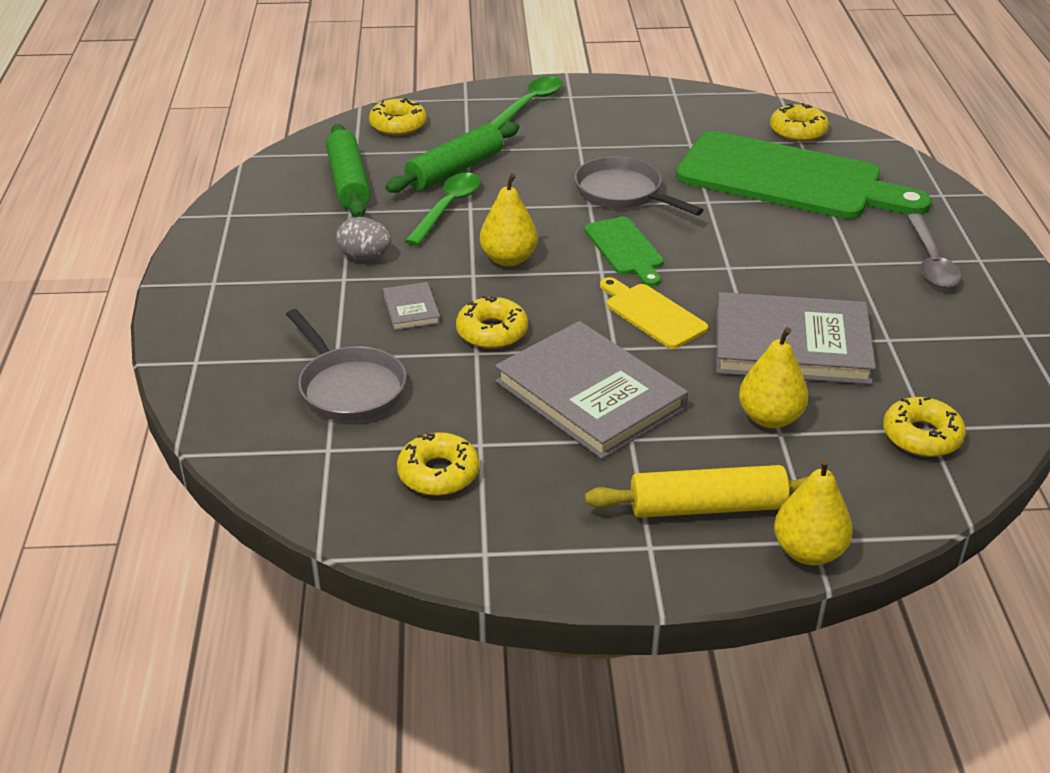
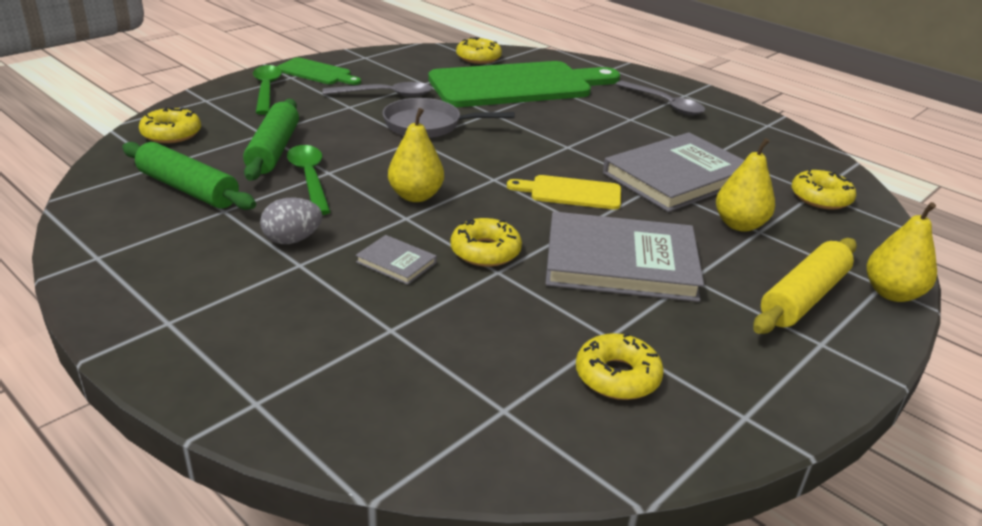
camera: 45 degrees left, 5 degrees down
(349, 388) = (441, 348): grey pan -> none
(625, 249) = (487, 159): green cutting board -> green cutting board (316, 73)
(631, 145) = (385, 95): none -> grey spoon

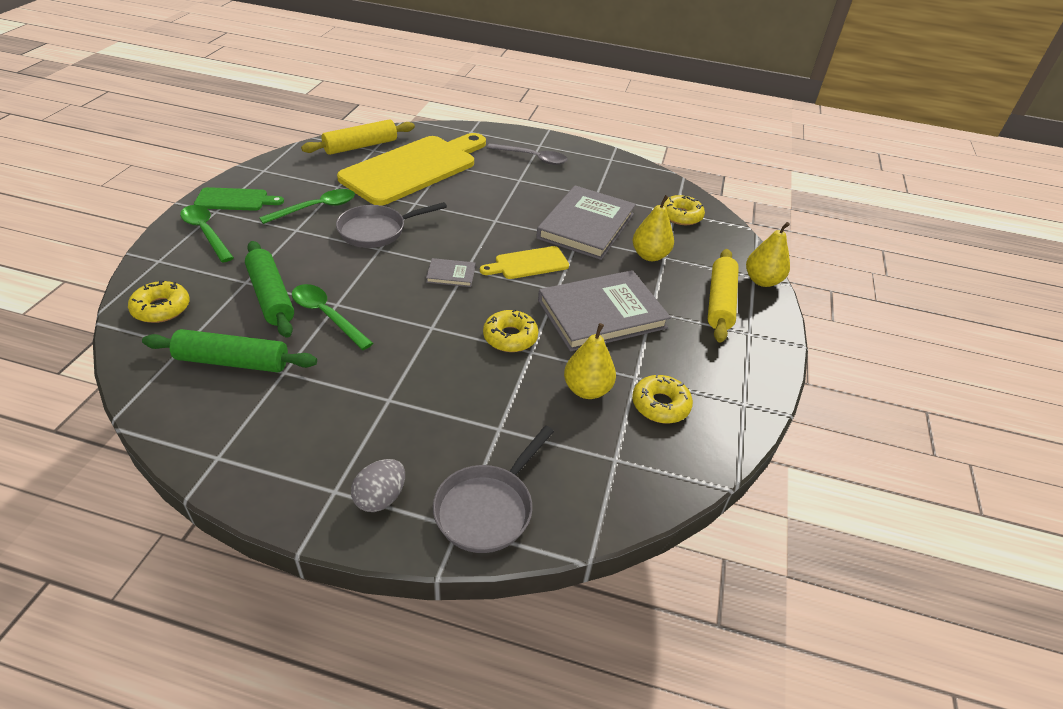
camera: 30 degrees left, 10 degrees up
(292, 240) = (364, 379): grey egg -> grey egg (380, 498)
(304, 399) = (487, 508): none -> grey pan
(385, 95) = (316, 208): grey spoon -> green spoon
(396, 262) = (457, 370): grey book -> grey book (451, 274)
(416, 196) = (423, 304): yellow pear -> yellow pear (587, 390)
(478, 58) = (361, 146): yellow donut -> yellow rolling pin
(517, 85) = (414, 168): green cutting board -> yellow cutting board

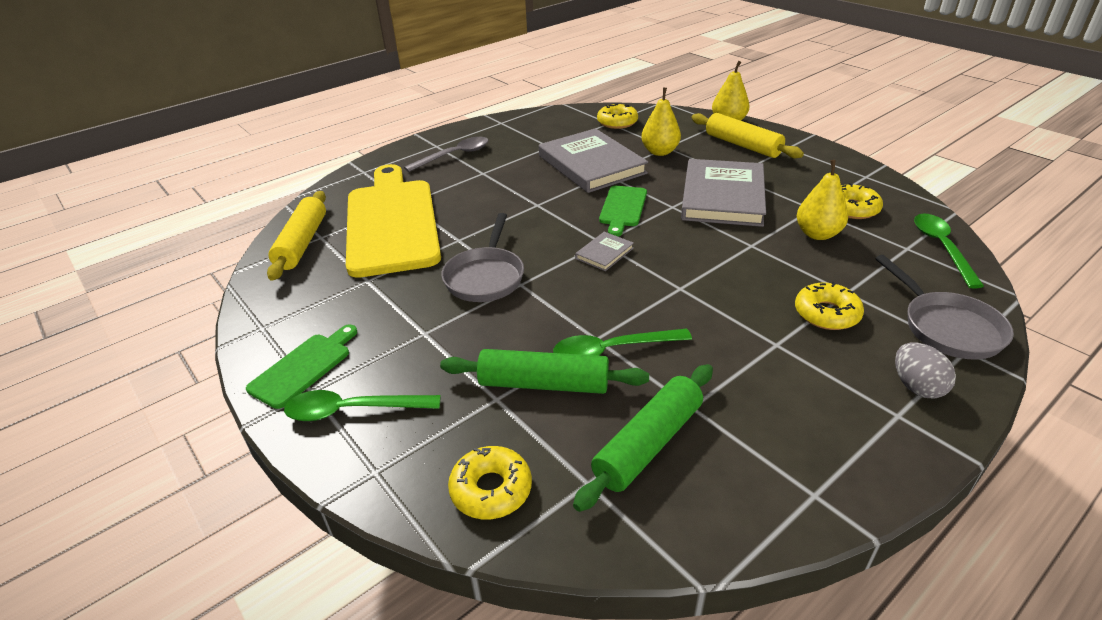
camera: 50 degrees left, 5 degrees down
(316, 208) = (396, 307): green spoon -> green spoon (941, 248)
(510, 337) = (724, 249): yellow donut -> yellow donut (826, 314)
(528, 264) = (622, 208): yellow cutting board -> green cutting board

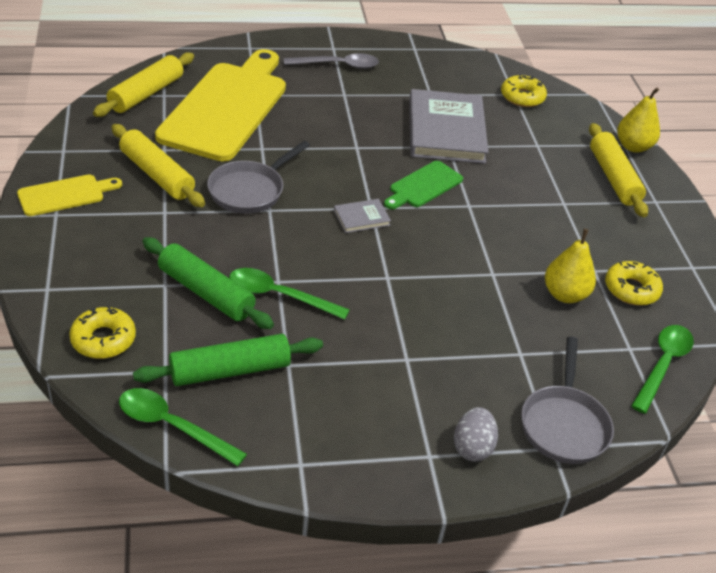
camera: 25 degrees right, 5 degrees up
(304, 367) = (65, 195): green cutting board -> yellow cutting board
(353, 410) = (69, 242): green spoon -> green spoon (172, 426)
(383, 304) = (157, 175): none -> yellow rolling pin
(660, 152) = (524, 147): yellow pear -> none
(722, 197) = (525, 219): grey book -> none
(826, 314) = (478, 360): yellow donut -> none

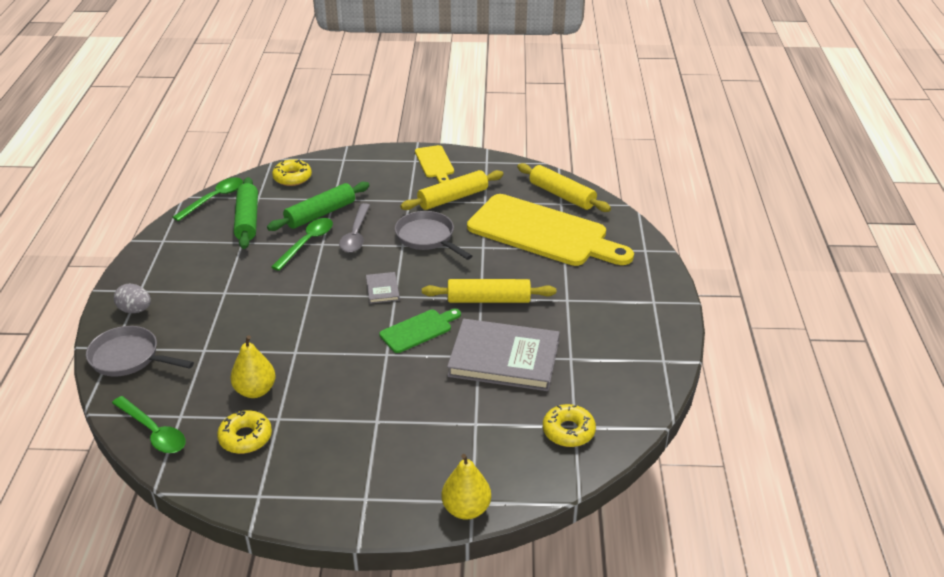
camera: 105 degrees right, 5 degrees down
(338, 65) = (619, 301): grey spoon -> grey spoon (356, 235)
(423, 186) = (419, 330): green cutting board -> green cutting board turned 90 degrees clockwise
(613, 178) = (411, 473): yellow rolling pin -> yellow rolling pin (488, 300)

